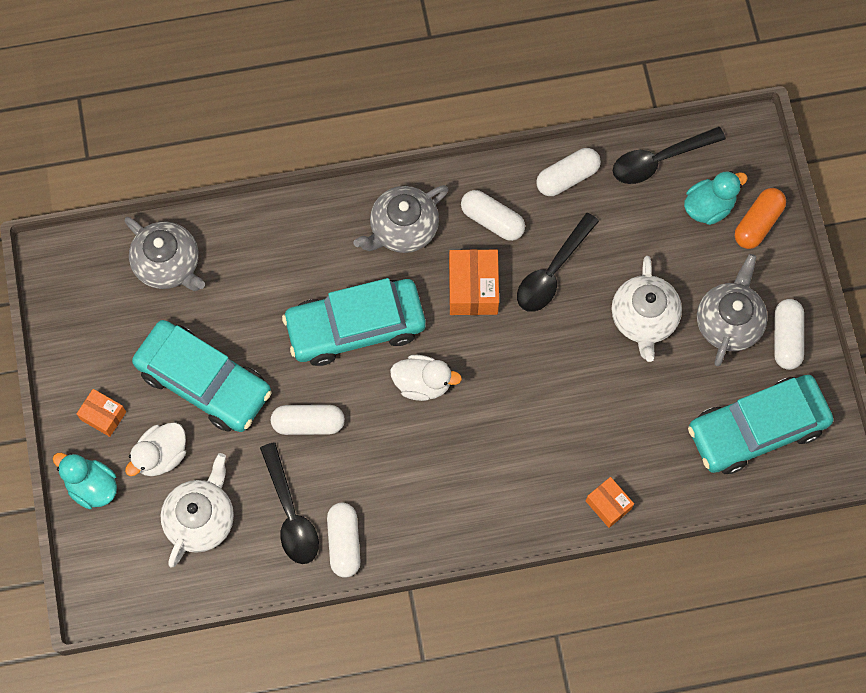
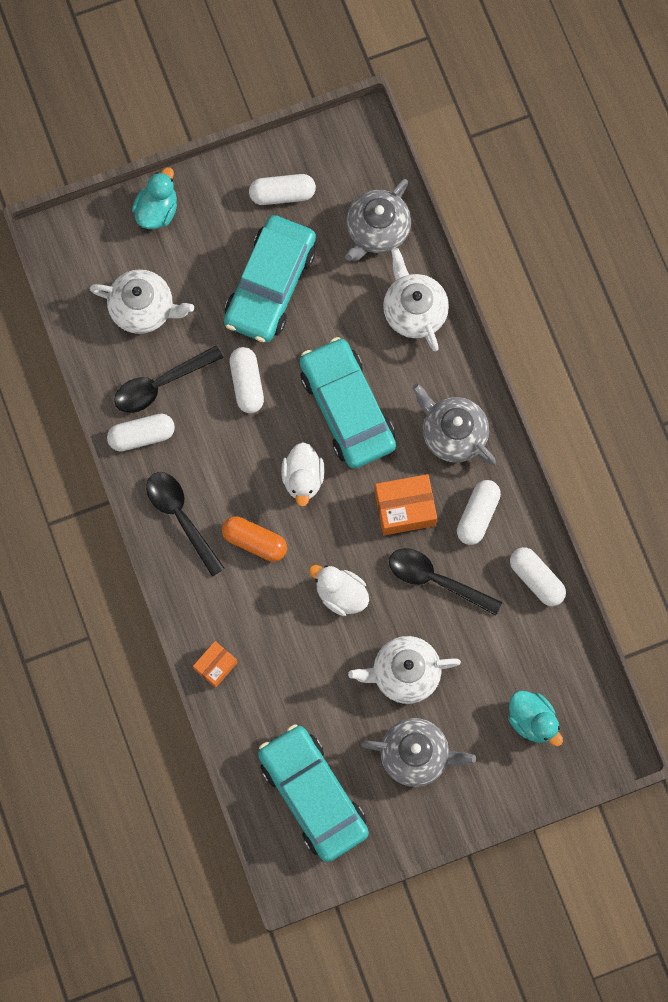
camera: 80 degrees right, 5 degrees up
(103, 416) = (223, 205): orange box -> none
(161, 455) = (195, 262): white duck -> white duck (341, 594)
(264, 243) = (414, 310): none -> white teapot
(659, 160) = (573, 665): black spoon -> black spoon (181, 517)
(757, 223) = (524, 770): orange capsule -> orange capsule (254, 541)
(786, 338) = (409, 812): white capsule -> white capsule (282, 194)

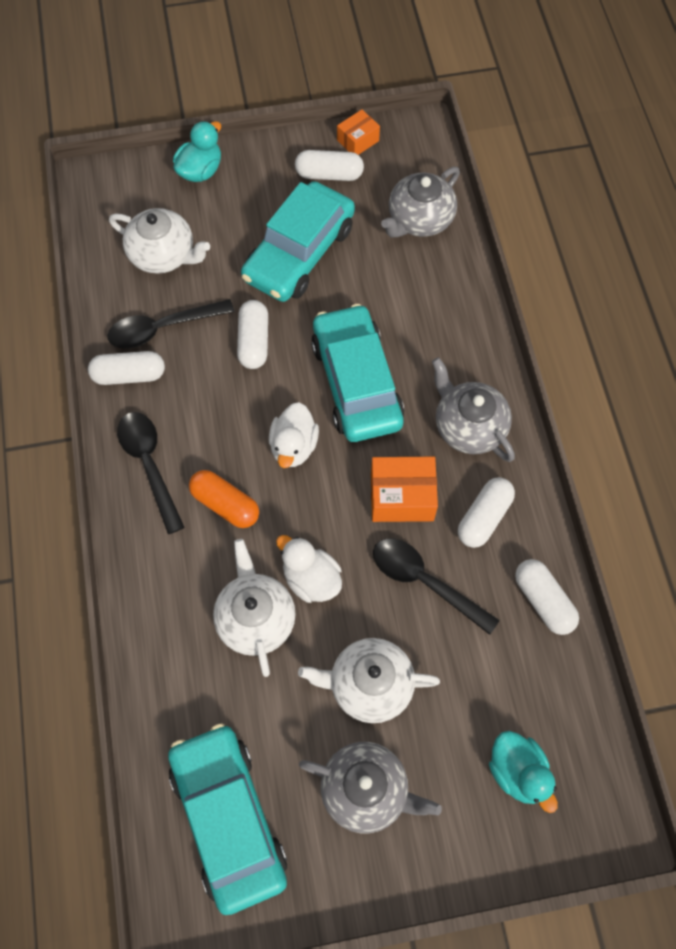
camera: 10 degrees right, 10 degrees down
(215, 666) = (148, 637): orange box -> orange box (358, 140)
(414, 310) = (445, 299): white teapot -> white teapot (255, 618)

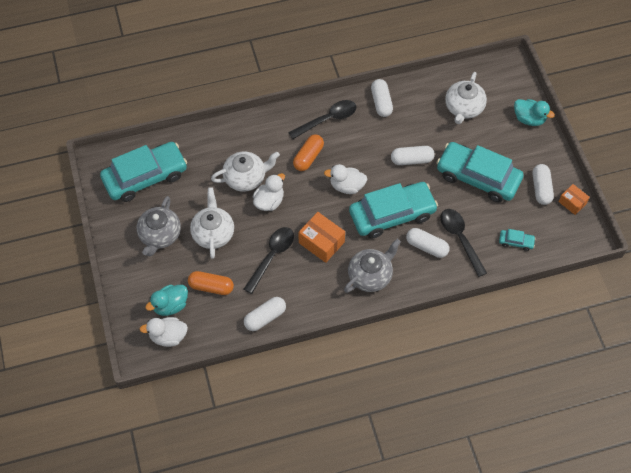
camera: 85 degrees right, 5 degrees down
(163, 328) = (413, 114): black spoon -> black spoon (460, 239)
(402, 497) = (321, 242): orange box -> orange box turned 45 degrees counterclockwise
(419, 219) = (516, 242): grey teapot -> turquoise car
(481, 693) = (211, 287): none -> orange capsule
(484, 517) = (313, 285): white capsule -> white capsule (426, 247)
(581, 778) = (168, 336): none -> white duck

